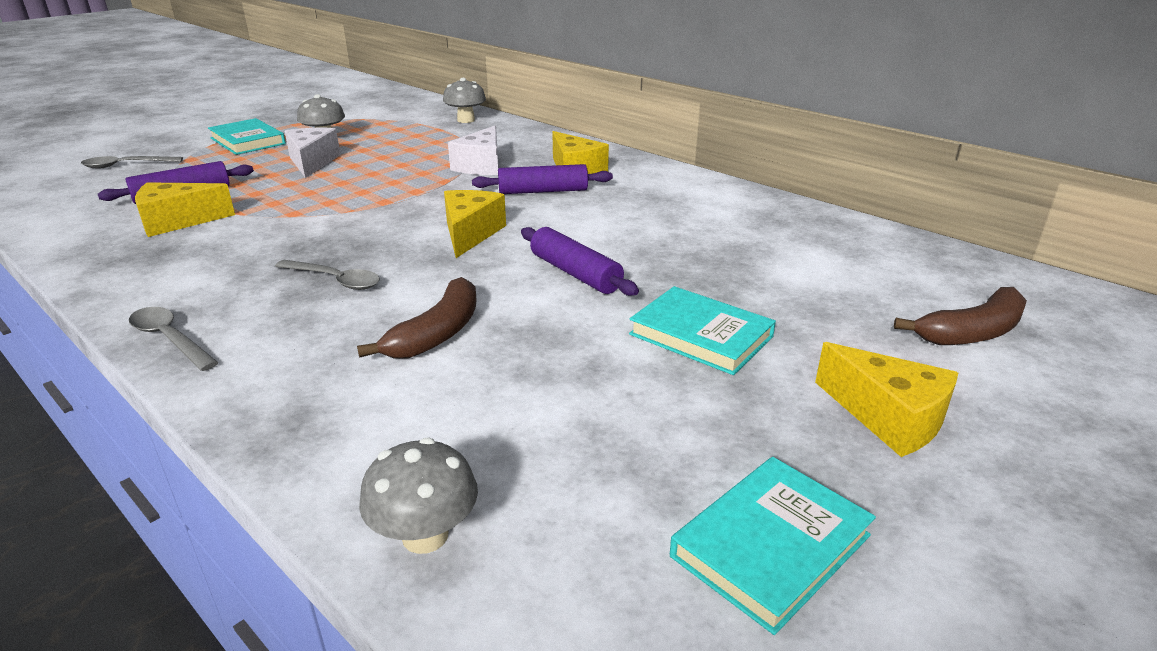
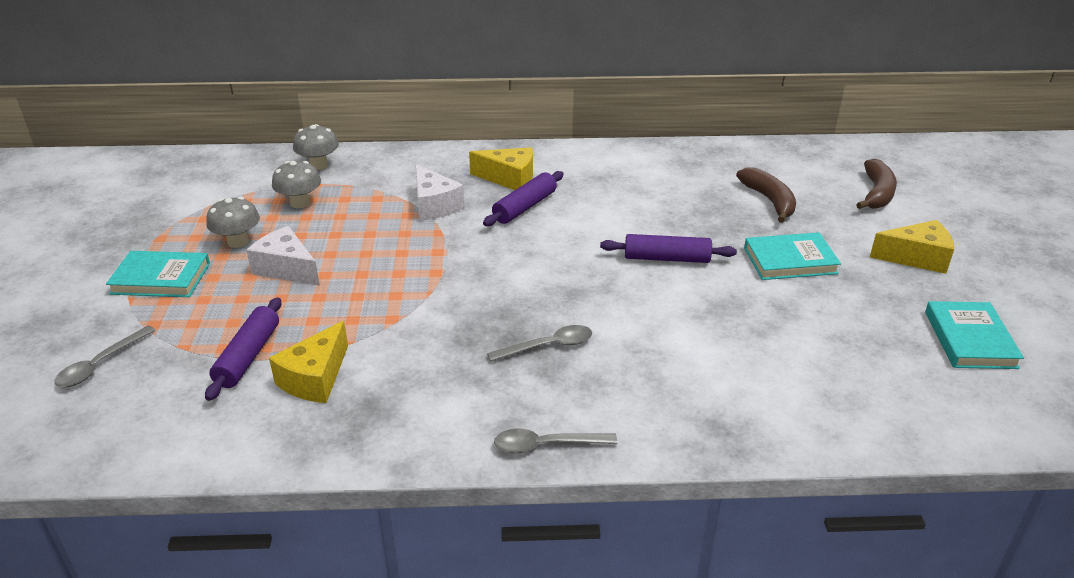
camera: 45 degrees left, 5 degrees up
(425, 535) = (874, 427): grey mushroom -> grey mushroom (300, 203)
(437, 333) = (679, 339): brown banana -> brown banana (769, 201)
(470, 233) = (552, 265): yellow cheese -> none

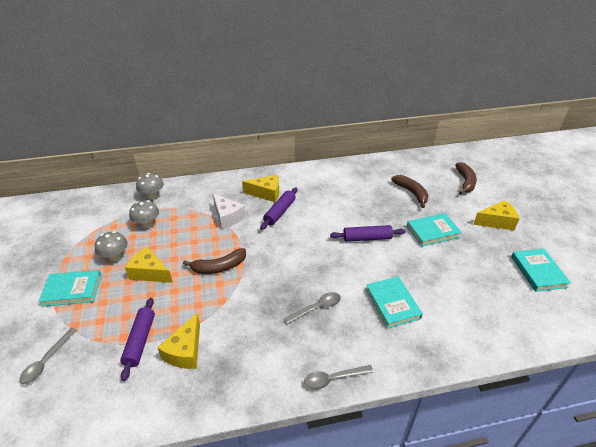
camera: 10 degrees left, 5 degrees up
(286, 269) = (149, 273): white cheese -> yellow cheese
(400, 273) = (219, 267): none -> brown banana
(682, 355) = (392, 304): none -> turquoise book

